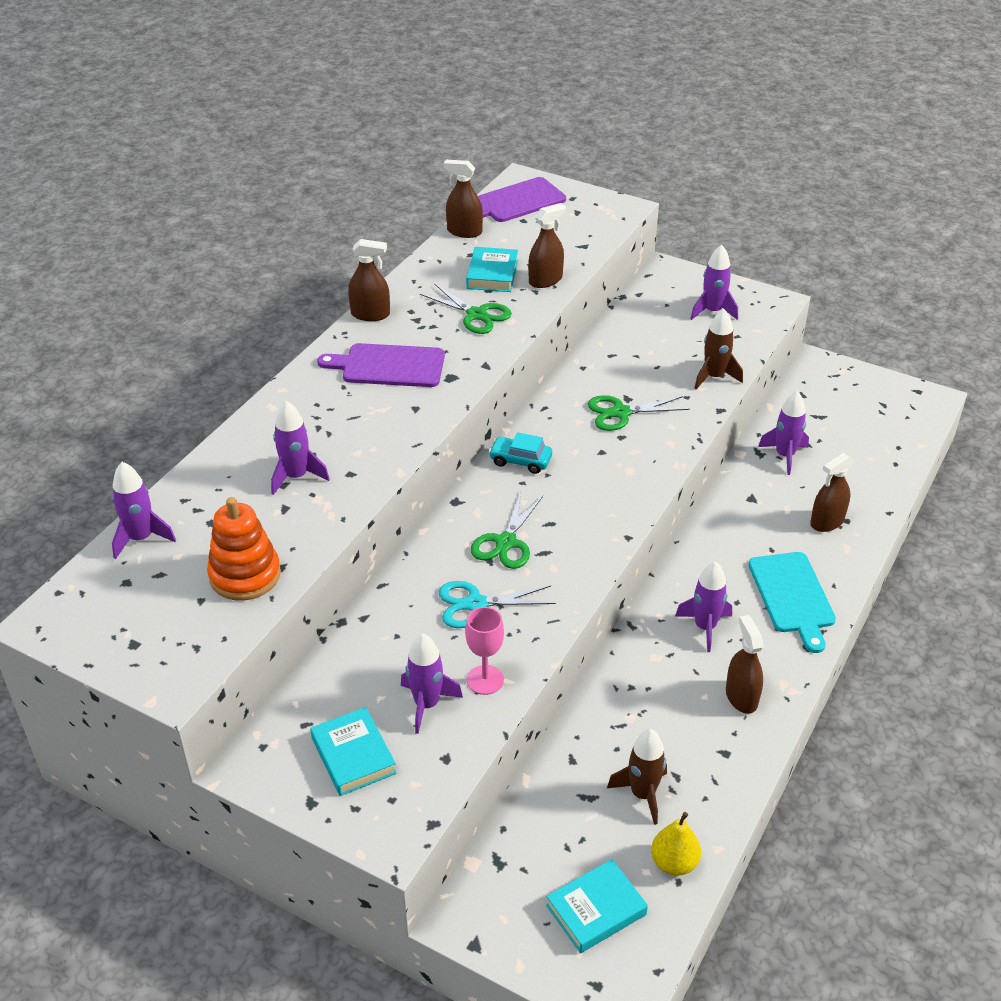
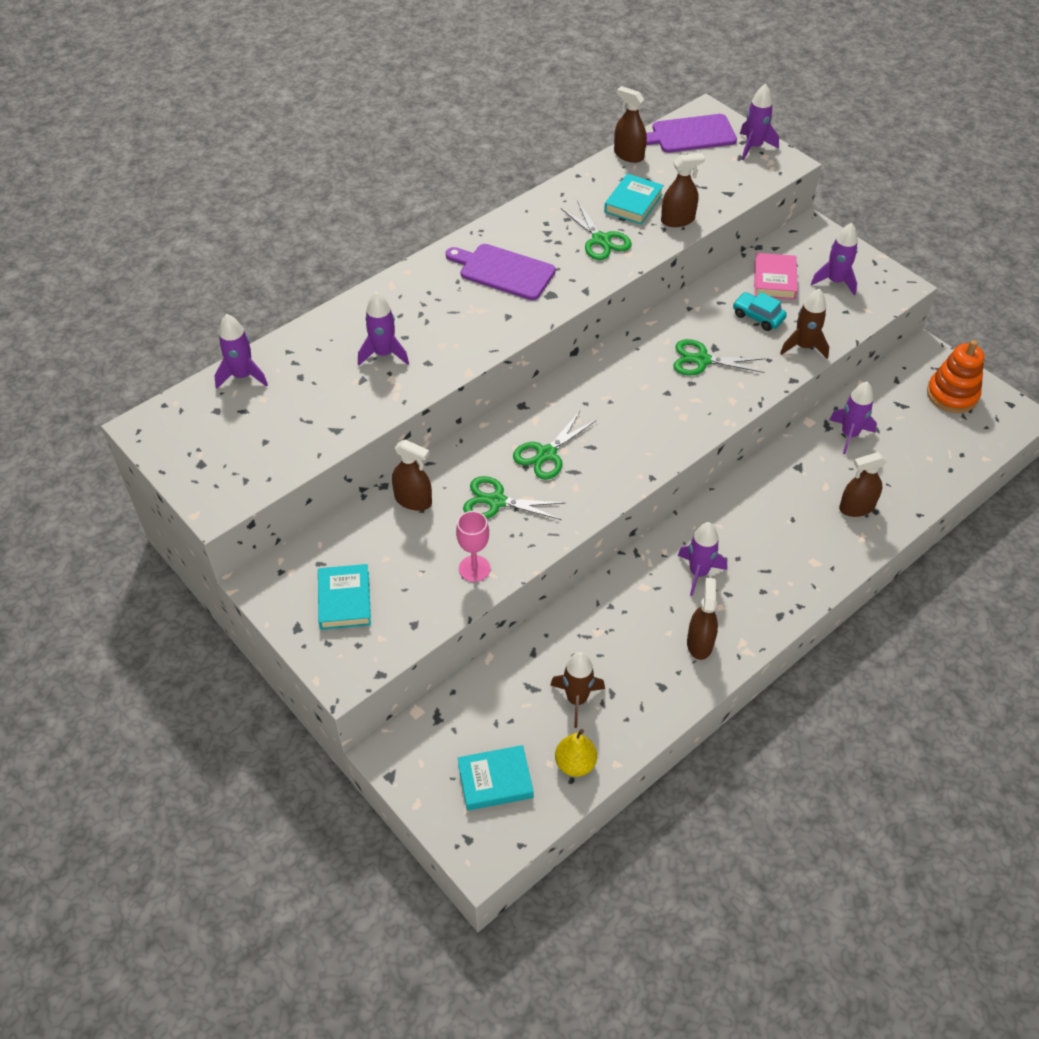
camera: 20 degrees right, 10 degrees up
(245, 575) = (307, 430): orange stacking toy -> orange stacking toy (952, 394)
(370, 314) = (510, 218): brown spray bottle -> brown spray bottle (413, 500)
(427, 704) = (419, 575): purple rocket -> purple rocket (753, 147)
(475, 604) = (496, 501): turquoise scissors -> green scissors
(520, 460) = (593, 382): turquoise car -> turquoise car (758, 316)
(653, 323) = (774, 280): none -> pink book
(792, 596) = (790, 567): turquoise cutting board -> none

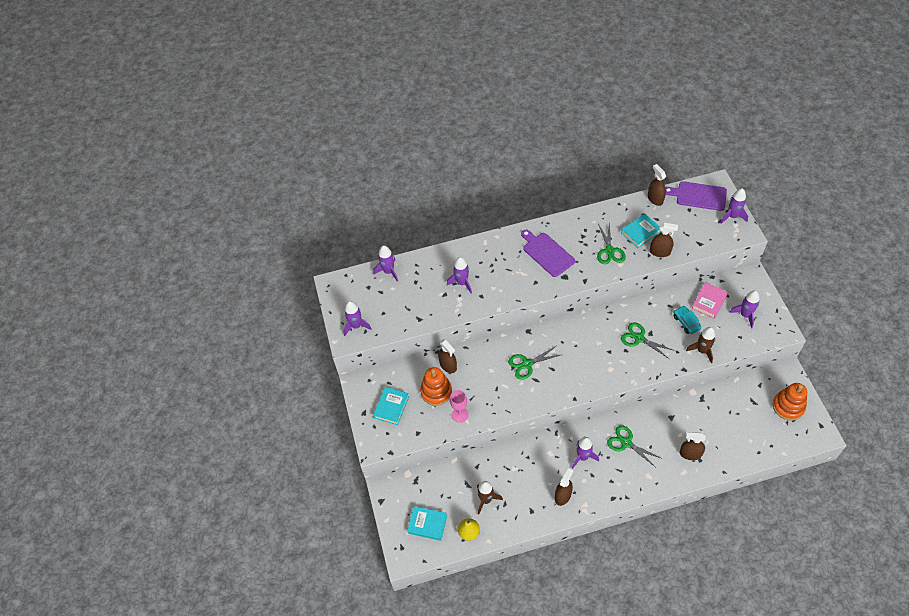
camera: 30 degrees right, 5 degrees up
(413, 547) = (436, 391): none -> orange stacking toy
(496, 501) = (488, 382): green scissors -> green scissors (626, 443)
(849, 435) = (711, 408): purple rocket -> purple rocket (356, 326)

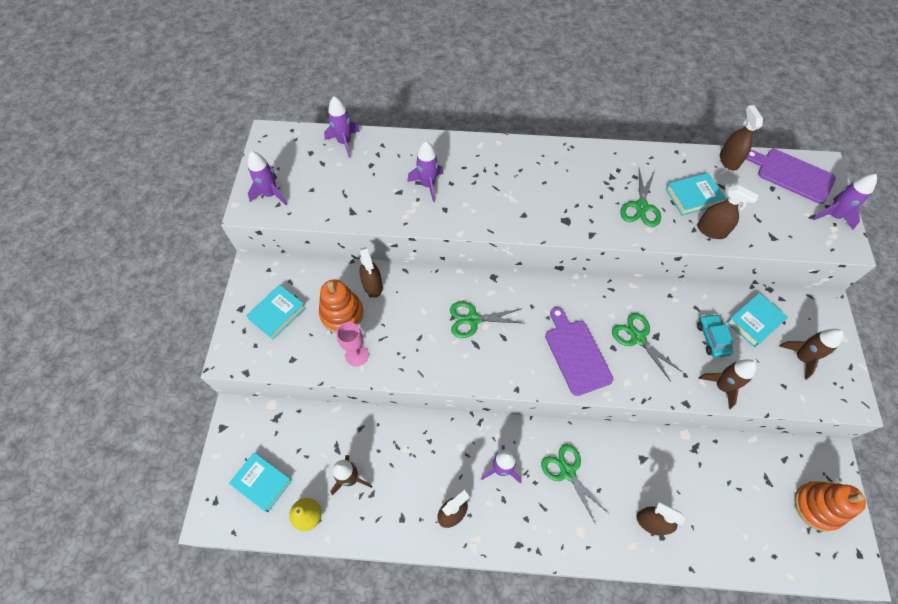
camera: 15 degrees right, 5 degrees up
(547, 253) = (555, 183): purple cutting board -> purple cutting board (576, 354)
(709, 302) = (754, 322): pink book -> turquoise book
(745, 315) = (801, 357): purple rocket -> brown rocket

